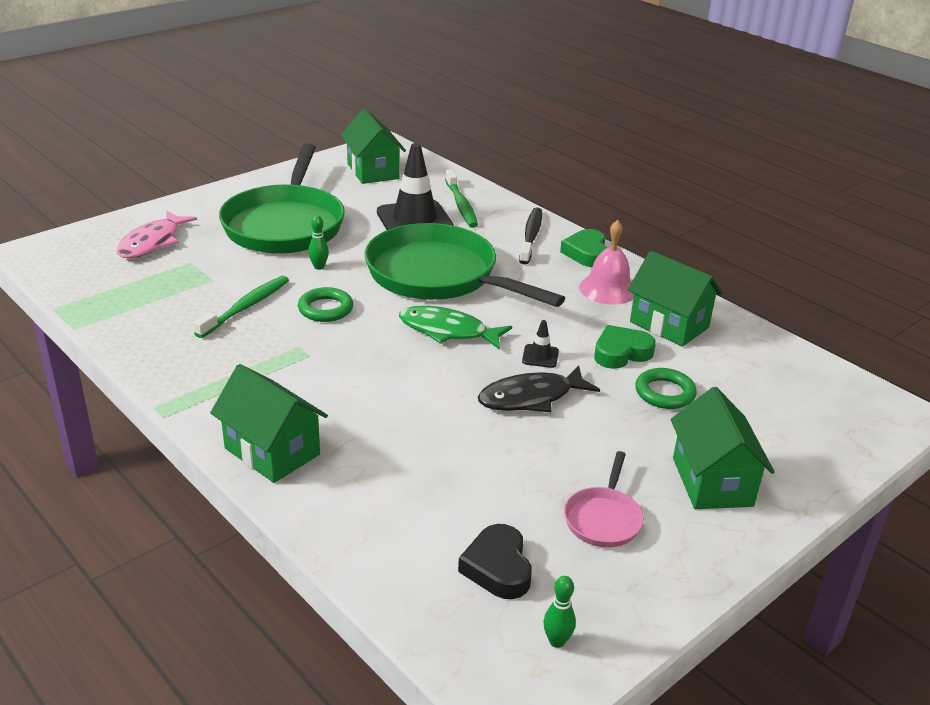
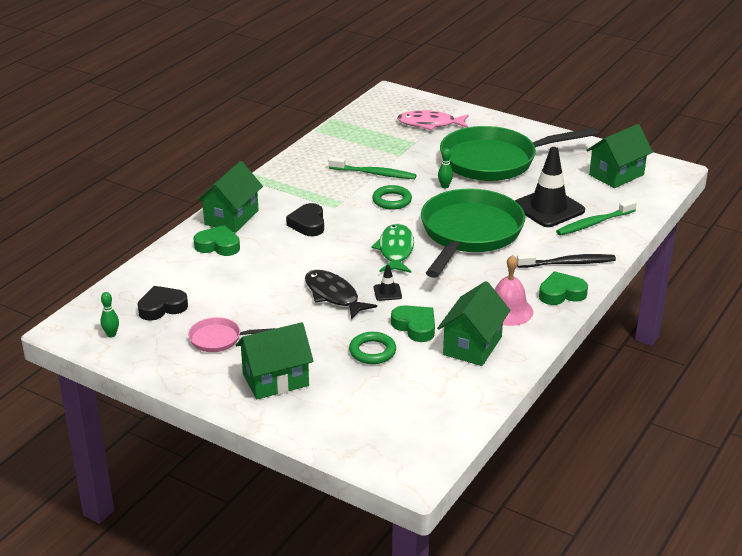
camera: 75 degrees right, 0 degrees up
(340, 384) = (308, 224): none -> black heart
(347, 479) = (218, 245): none -> green heart

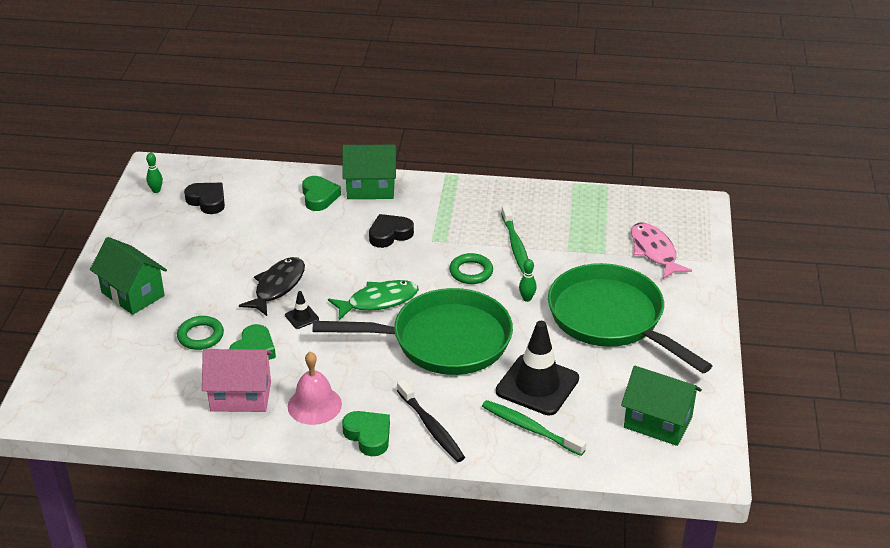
camera: 65 degrees right, 5 degrees up
(219, 339) = (177, 245): pink pan -> none
(472, 346) = (241, 396): green house -> pink house

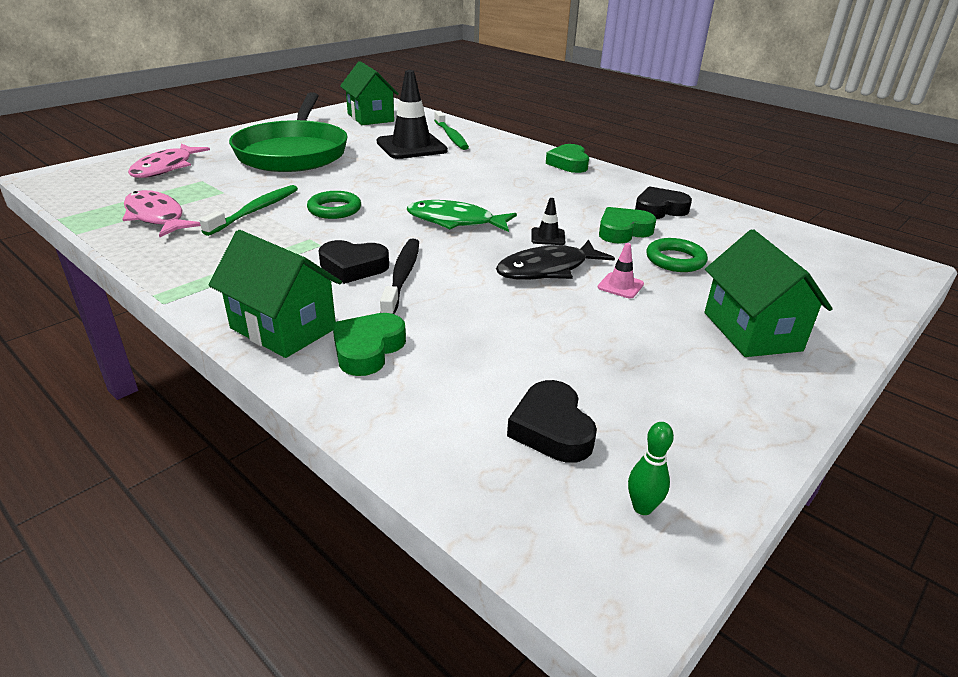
camera: 145 degrees left, 5 degrees down
(224, 294) = (620, 286): none -> pink traffic cone
(241, 396) = (659, 209): pink house -> black heart
(314, 405) = (595, 187): pink bell -> none
(431, 427) = (517, 154): black toothbrush -> black toothbrush (402, 276)
(443, 341) = (439, 182): green pan -> none
(527, 298) = (326, 180): green bowling pin -> none
(559, 212) = (156, 217): none -> pink fish

